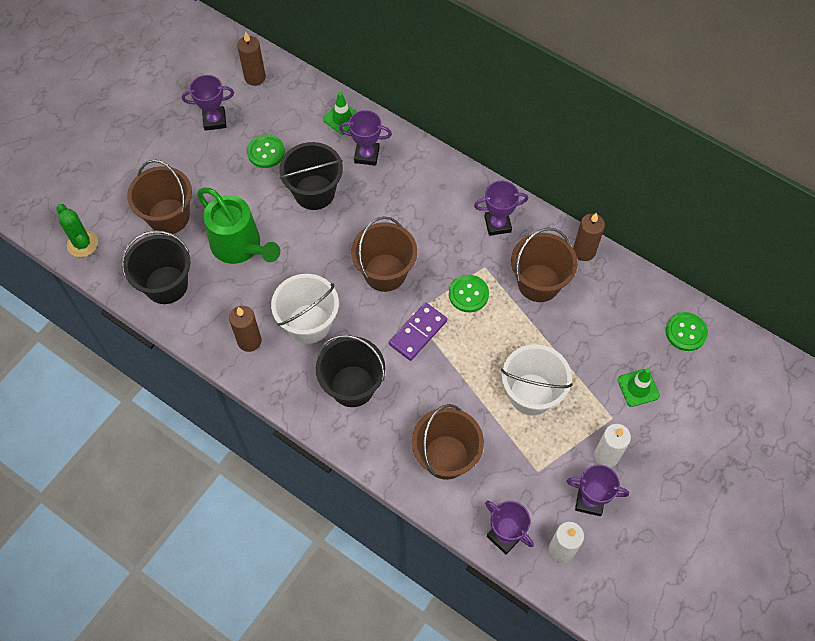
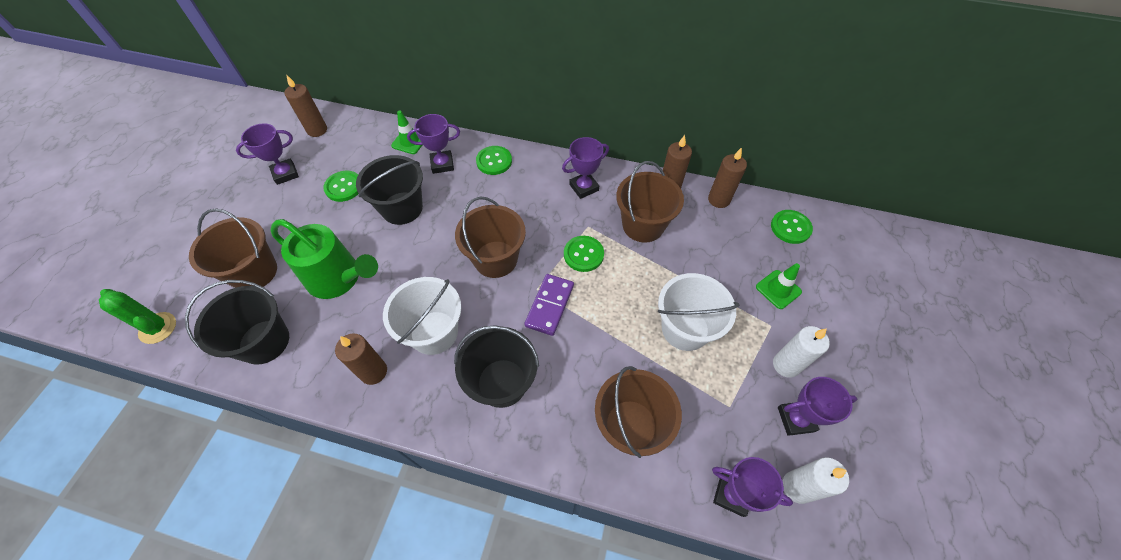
camera: 20 degrees left, 5 degrees down
(419, 167) = (494, 161): none -> green button
(628, 280) = (718, 200): none -> brown candle

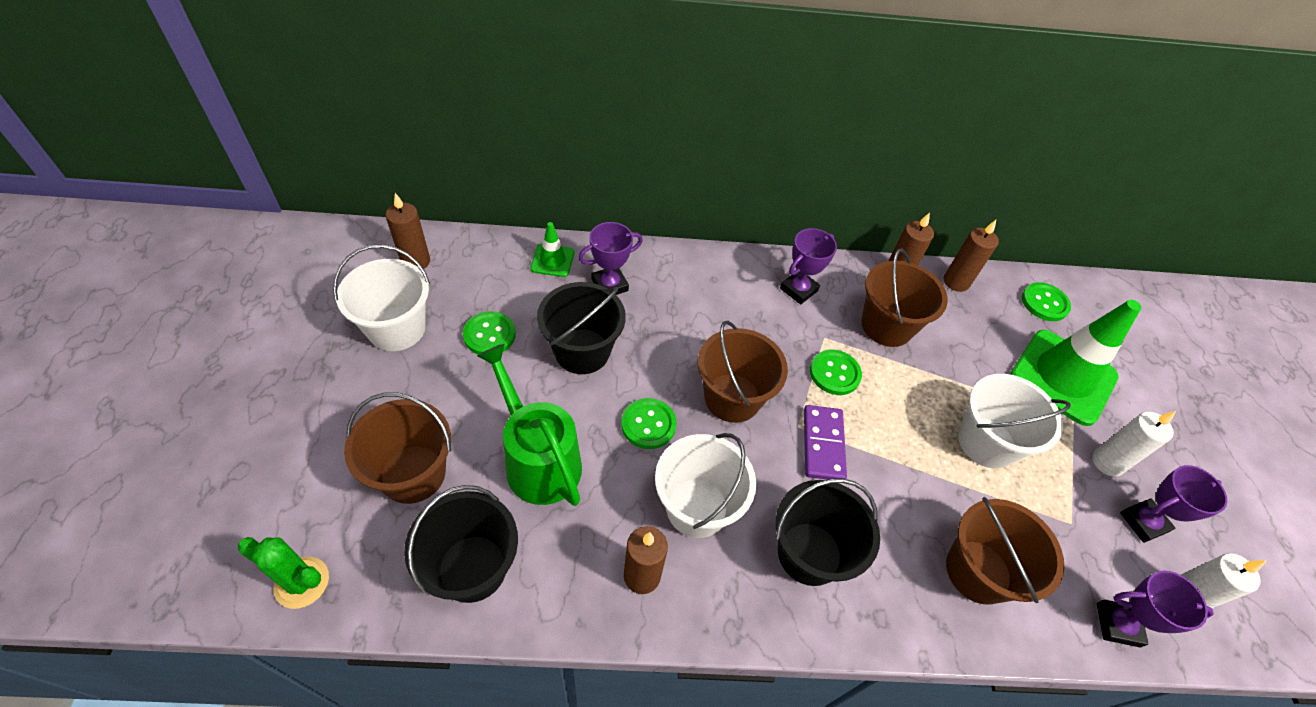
camera: 20 degrees left, 5 degrees down
(285, 174) = (397, 329): purple trophy -> white bucket
(339, 278) = (538, 460): green watering can -> green watering can turned 135 degrees counterclockwise
(494, 161) = (674, 272): green button -> green button (648, 424)
(778, 289) = (1062, 377): green traffic cone -> green traffic cone, size x2.13

